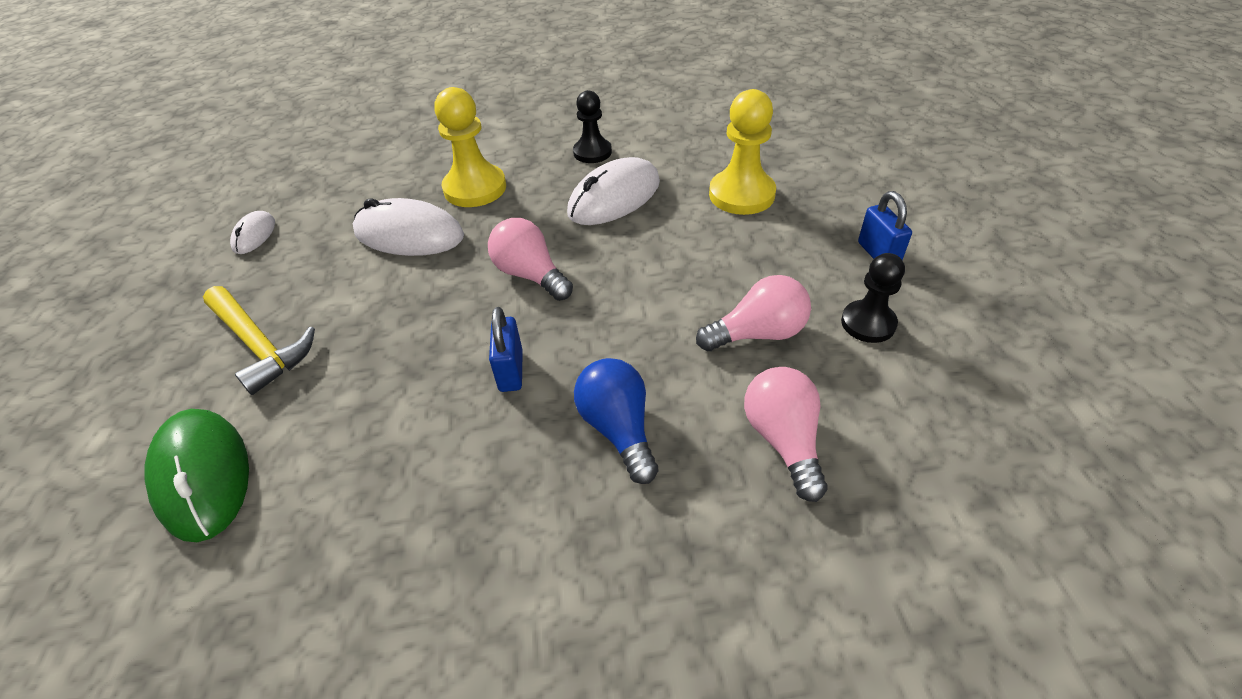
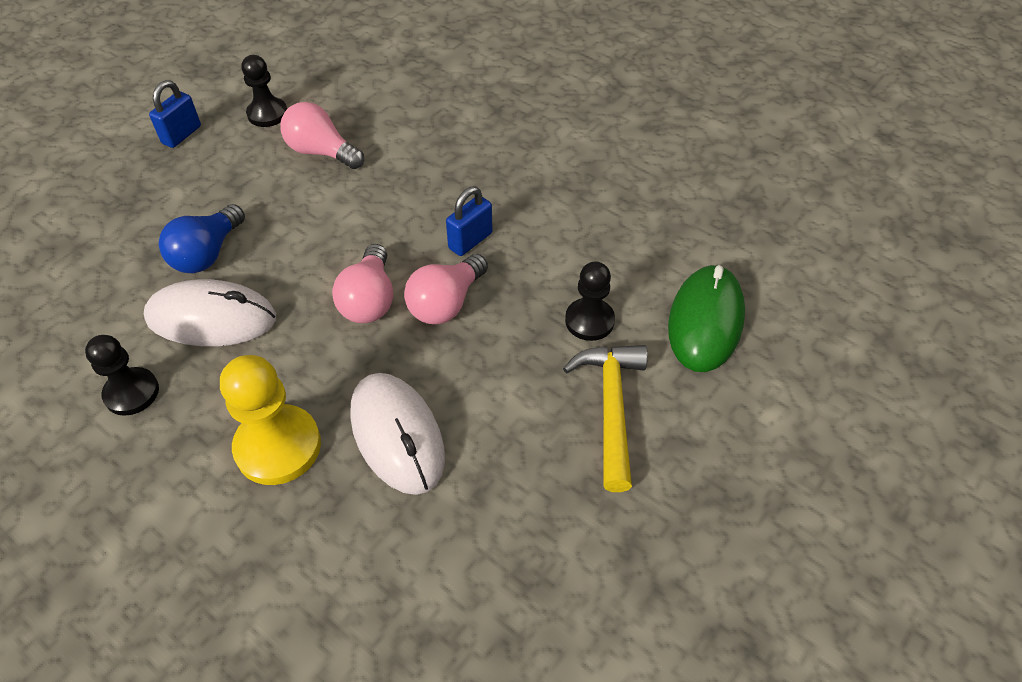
camera: 135 degrees left, 5 degrees up
(254, 235) = (526, 588): white mouse -> none
(328, 390) = (589, 321): none -> black pawn
(618, 429) = (459, 167): blue light bulb -> blue light bulb (207, 254)
(741, 194) = (144, 237): yellow pawn -> none
(783, 440) = (399, 108): pink light bulb -> pink light bulb (446, 303)

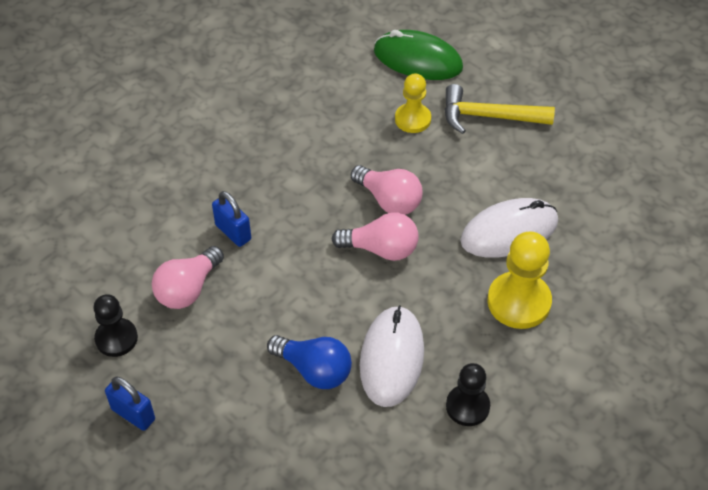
camera: 85 degrees left, 0 degrees up
(470, 241) = (323, 183): blue padlock -> blue padlock (233, 232)
(589, 321) = (412, 119): black pawn -> yellow pawn

